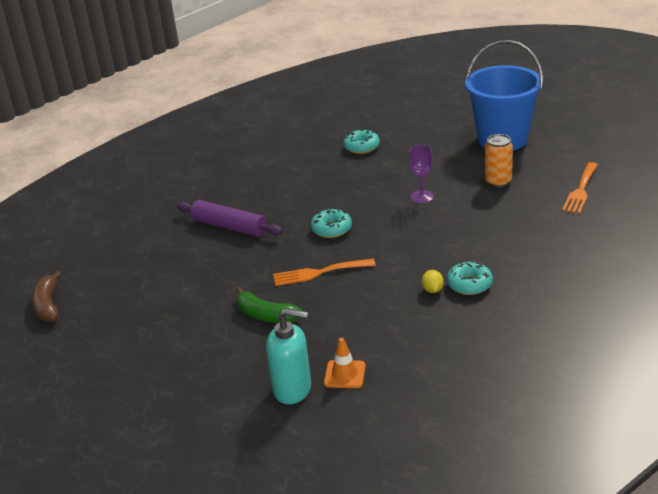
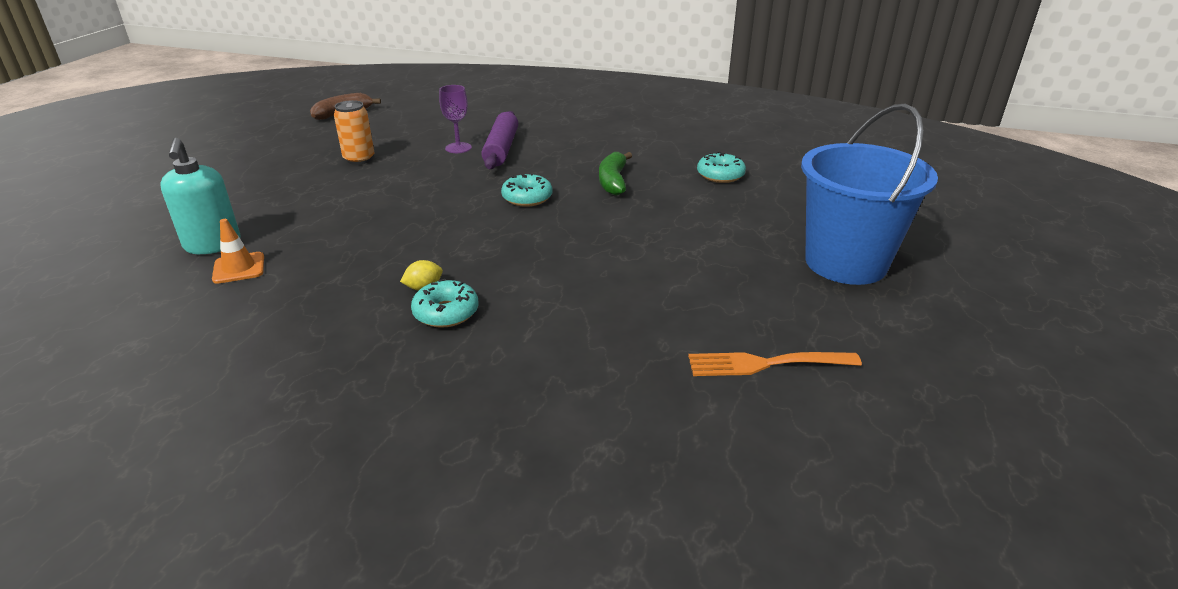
camera: 60 degrees right, 0 degrees up
(266, 315) = (345, 202): green banana -> green banana (613, 181)
(319, 273) = (435, 210): orange fork -> none
(422, 197) = (637, 235): purple goblet -> purple goblet (458, 148)
(498, 182) = (723, 283): orange can -> orange can (359, 159)

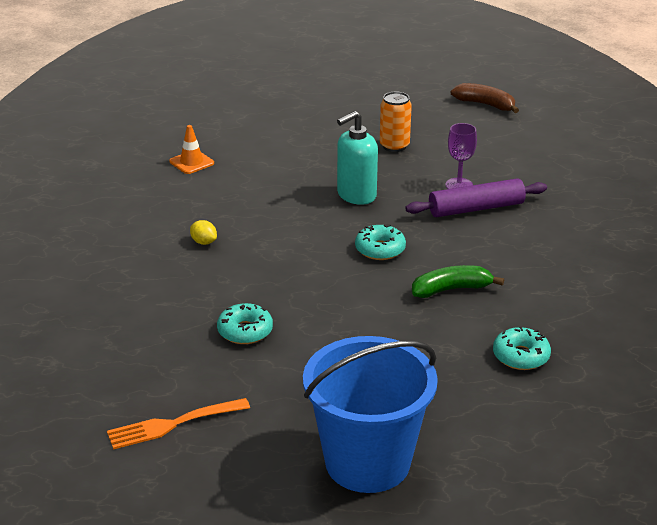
camera: 70 degrees right, 0 degrees up
(213, 245) = (216, 141): turquoise soap dispenser -> turquoise soap dispenser (356, 195)
(446, 312) = (176, 261): turquoise donut -> turquoise donut (245, 331)
(765, 364) = (172, 424): orange fork -> orange fork turned 90 degrees counterclockwise

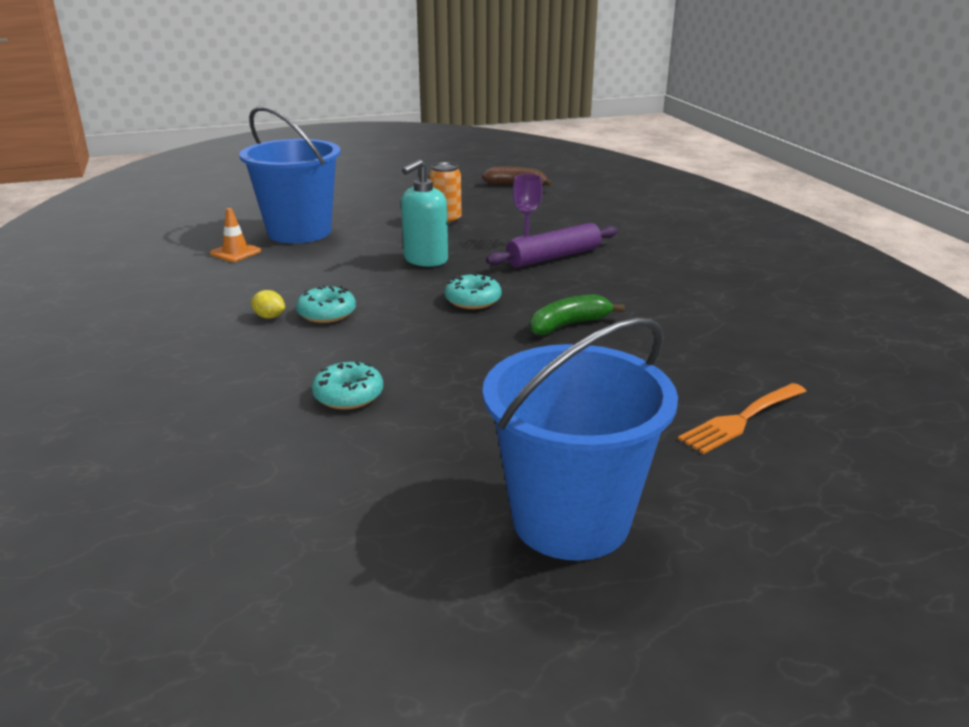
camera: 15 degrees left, 5 degrees down
(172, 424) = (284, 518): orange fork -> orange fork (741, 420)
(253, 144) = (299, 232): none -> blue bucket
(521, 356) = (682, 375): turquoise donut -> turquoise donut (327, 313)

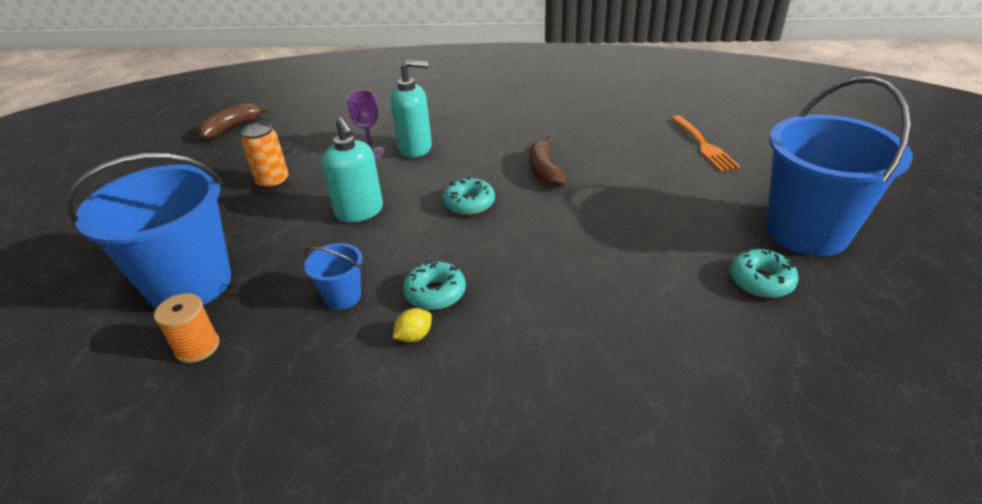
camera: 65 degrees left, 10 degrees up
(235, 252) = (197, 347): orange traffic cone -> orange spool
(307, 281) = (343, 297): none -> blue bucket
(348, 395) = (611, 303): turquoise donut -> turquoise donut (761, 281)
(553, 257) = (415, 148): purple rolling pin -> turquoise soap dispenser
(568, 325) = (544, 170): green banana -> brown banana

